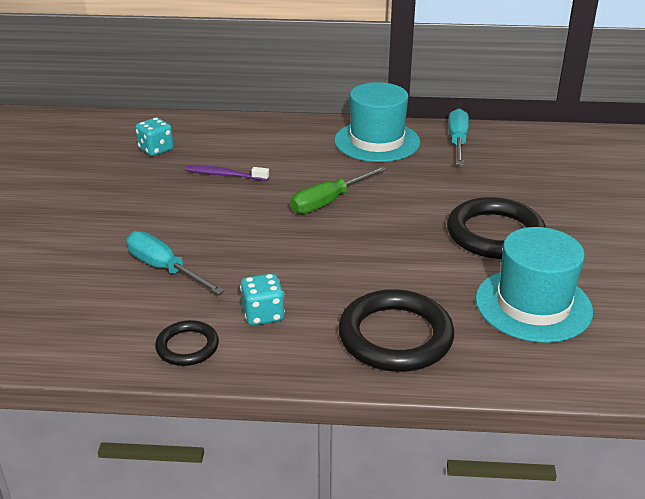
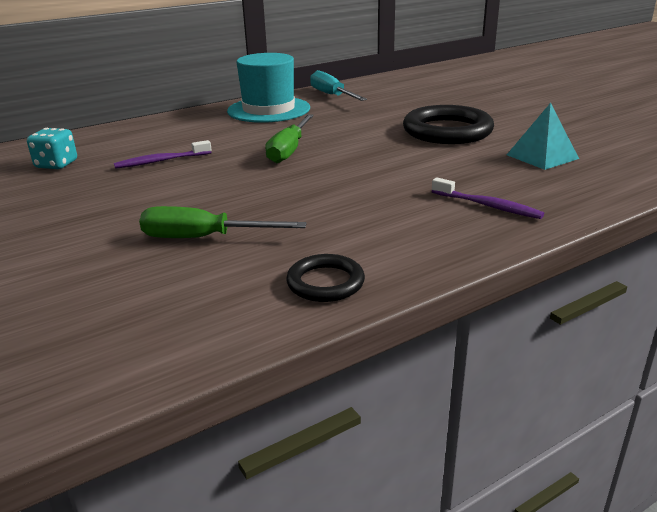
camera: 35 degrees left, 5 degrees down
(164, 269) = (204, 238): turquoise screwdriver -> green screwdriver
(263, 314) = (357, 233): turquoise dice -> none
(395, 336) = (488, 206): black ring -> purple toothbrush
(533, 305) = (542, 156): turquoise hat -> turquoise pyramid

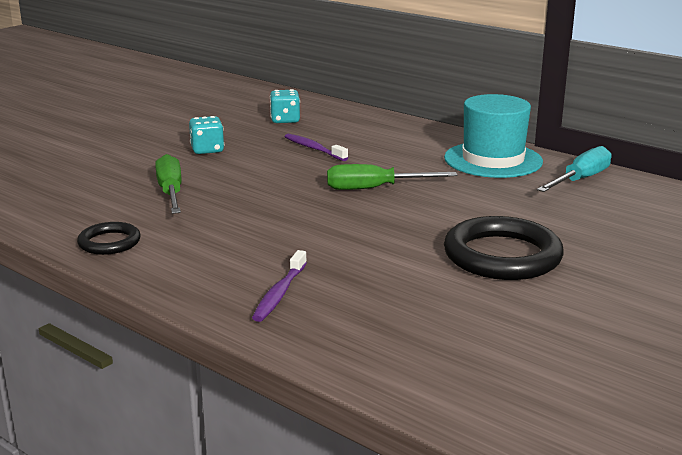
camera: 70 degrees right, 5 degrees down
(91, 209) = (207, 150): none -> turquoise dice
(542, 156) = (451, 318): turquoise pyramid -> none

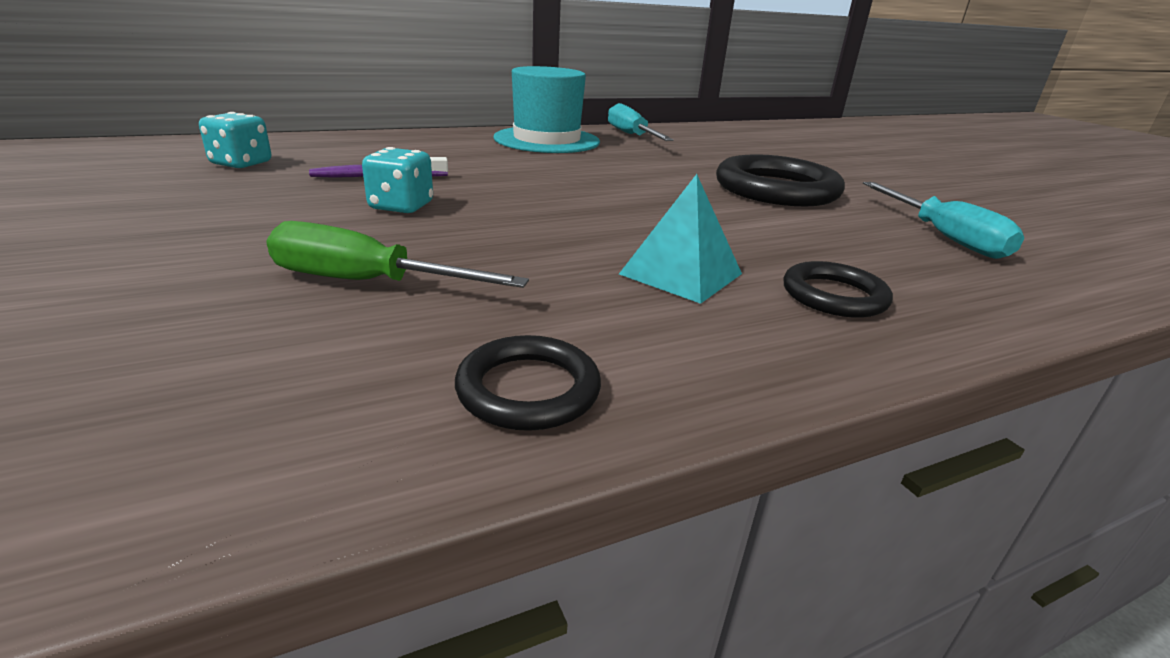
camera: 65 degrees left, 5 degrees up
(207, 150) = (237, 221): turquoise dice -> turquoise dice (401, 206)
(262, 250) = (681, 273): none -> turquoise pyramid
(279, 293) = (834, 296): purple toothbrush -> black ring
(375, 188) = (553, 185): green screwdriver -> none
(471, 330) = (943, 236): none -> turquoise screwdriver

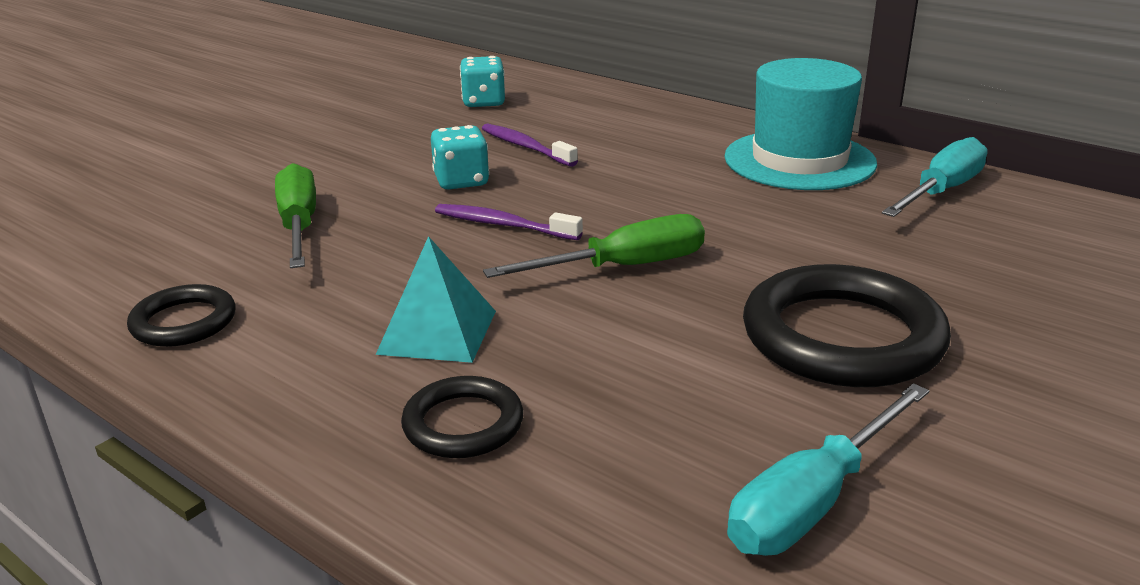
camera: 65 degrees right, 0 degrees up
(516, 214) = (503, 225): none -> purple toothbrush
(638, 204) = (623, 267): none -> green screwdriver

